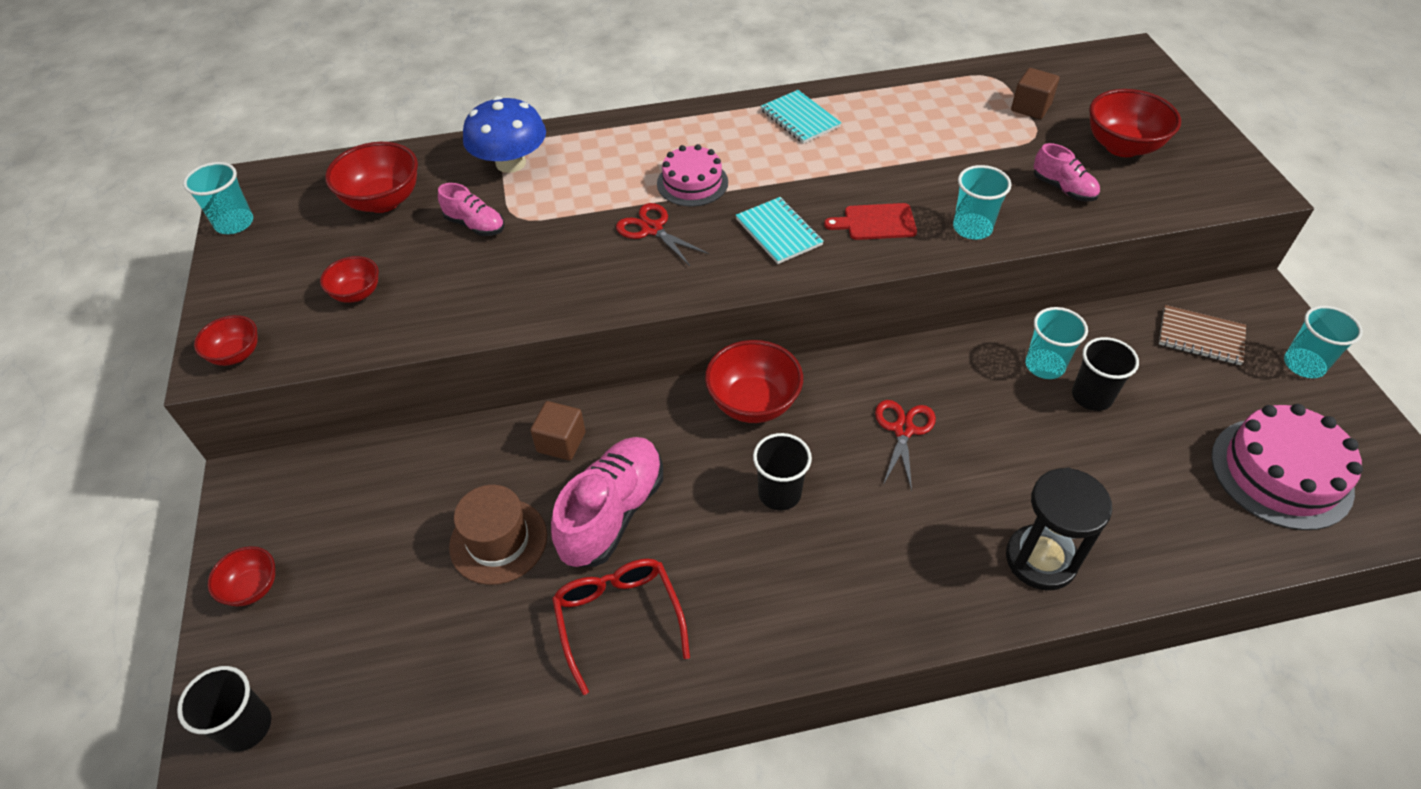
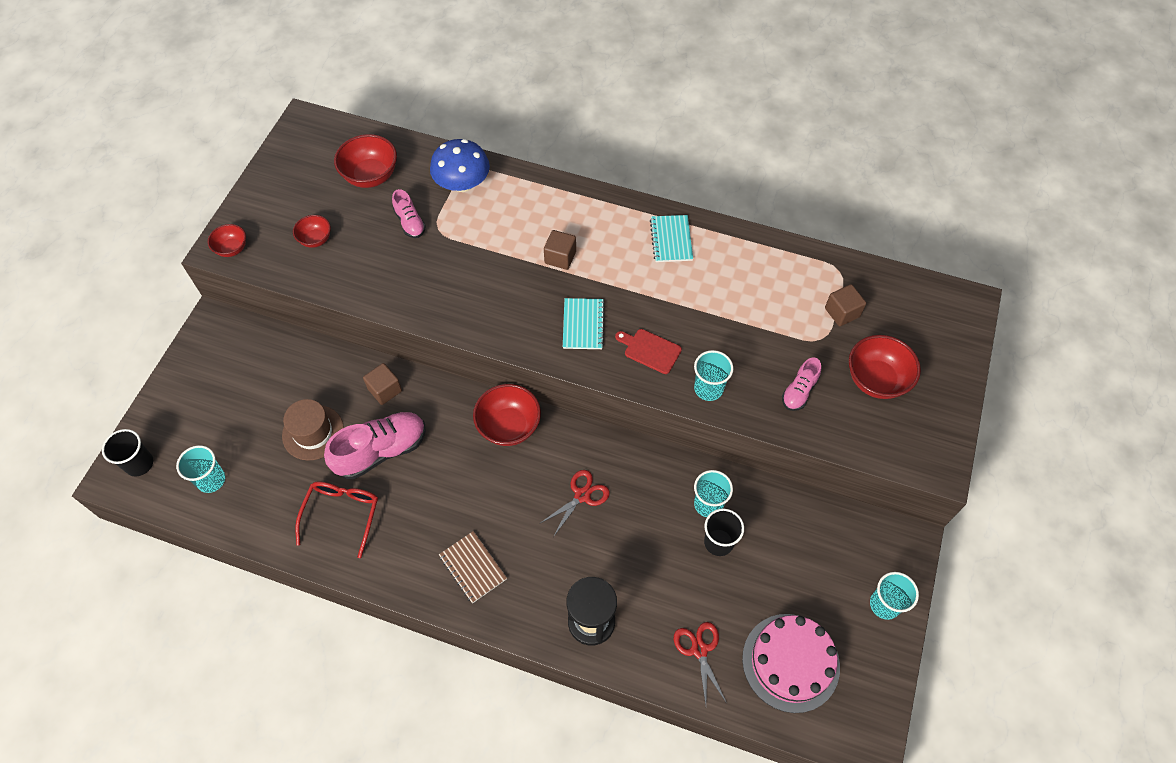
camera: 30 degrees right, 10 degrees up
(234, 223) = (282, 151): turquoise cup -> turquoise cup (211, 480)
(252, 588) = (182, 388): red bowl -> none
(652, 229) = (509, 281): red scissors -> red scissors (699, 650)
(692, 183) = (560, 257): pink cake -> brown cube
(779, 493) = (479, 493): black cup -> none
(1063, 189) = (799, 391): pink shoe -> pink shoe turned 45 degrees clockwise
(1200, 337) = (833, 544): brown notebook -> brown notebook (473, 567)

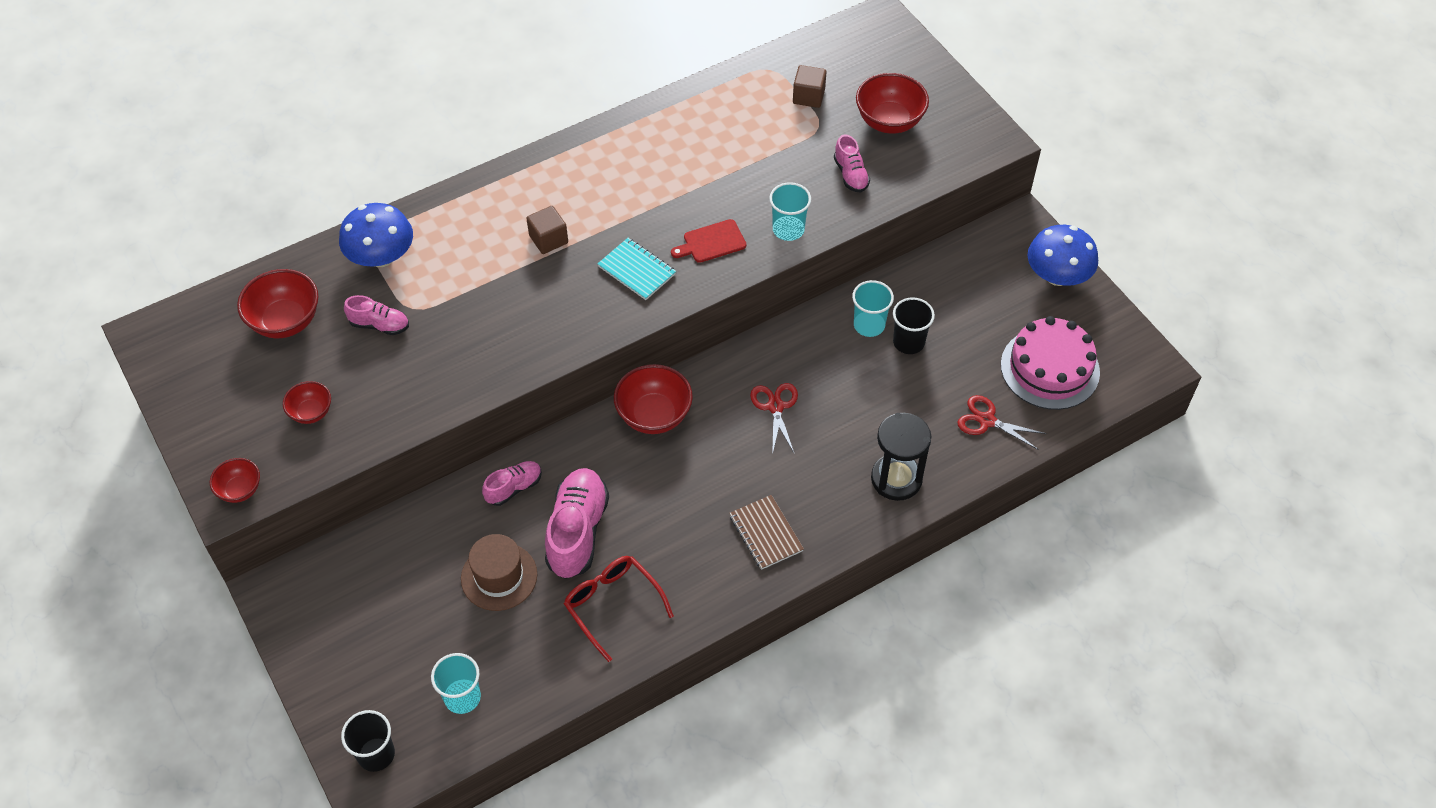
camera: 50 degrees left, 5 degrees down
(385, 390) = (514, 488): brown cube -> pink shoe
(473, 567) = (766, 533): brown notebook -> brown notebook turned 60 degrees clockwise
(671, 240) = (618, 152): turquoise notebook -> none
(884, 604) = (1057, 275): turquoise cup -> blue mushroom

